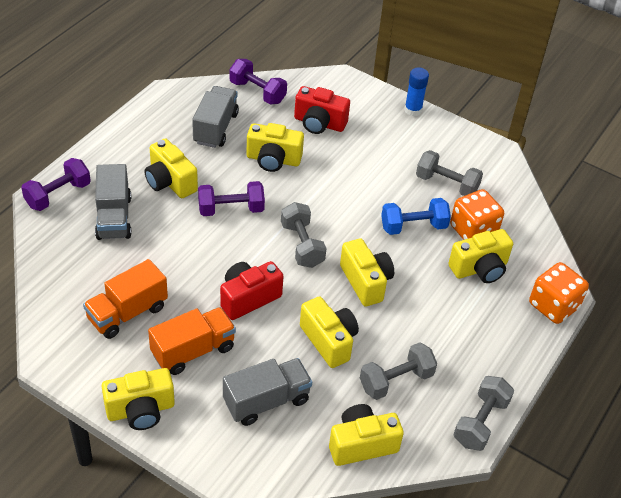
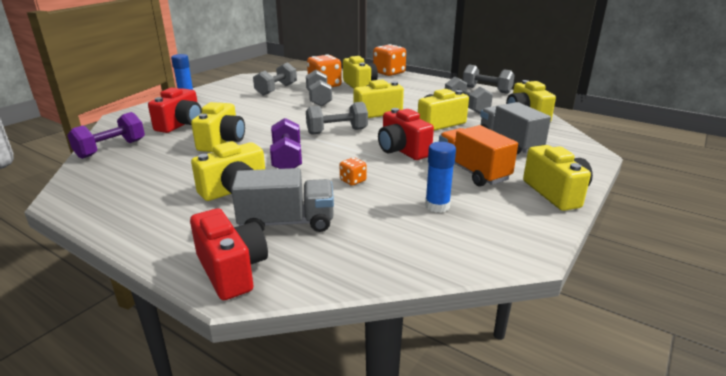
camera: 85 degrees left, 20 degrees down
(58, 195) = (232, 270): purple dumbbell -> red camera
(127, 313) = (437, 206): orange truck -> blue glue stick
(181, 257) = (353, 181): none -> orange dice
(215, 128) = (156, 168): grey truck -> none
(413, 227) = (319, 99): blue dumbbell -> grey dumbbell

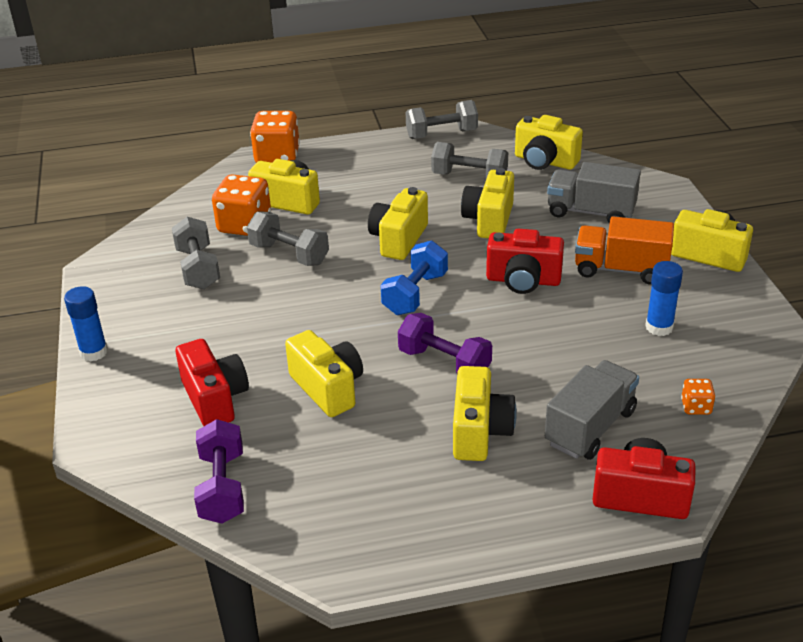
camera: 45 degrees left, 10 degrees up
(337, 131) = (415, 294): grey dumbbell -> blue dumbbell
(353, 181) = (552, 347): orange dice -> orange dice (696, 407)

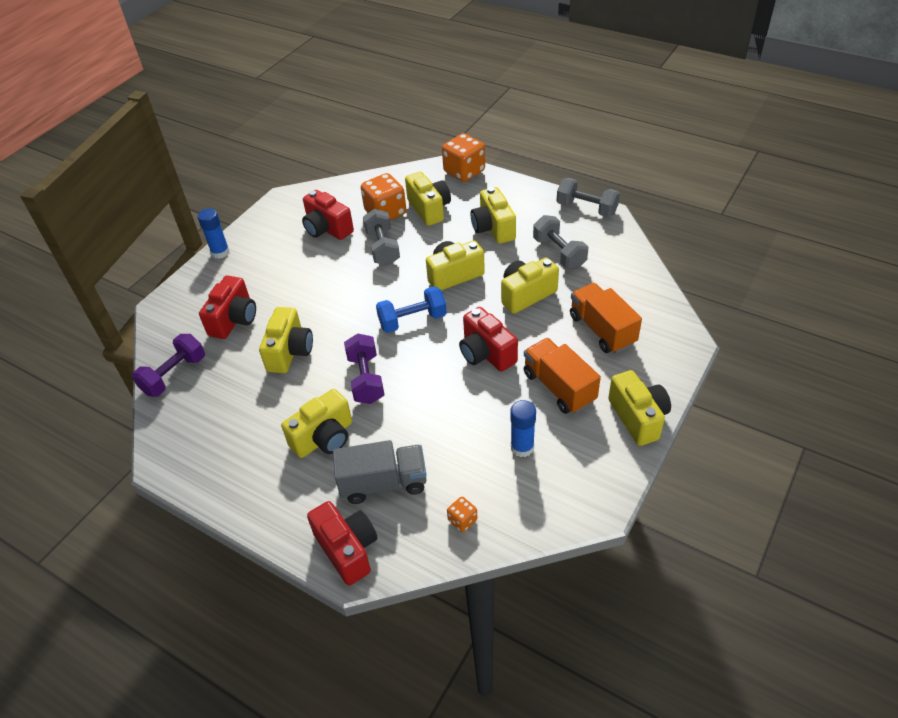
camera: 45 degrees right, 10 degrees up
(198, 268) = (327, 229): grey dumbbell -> red camera
(545, 161) = (627, 270): yellow camera -> yellow camera (493, 228)
(590, 212) = (602, 330): grey truck -> orange truck

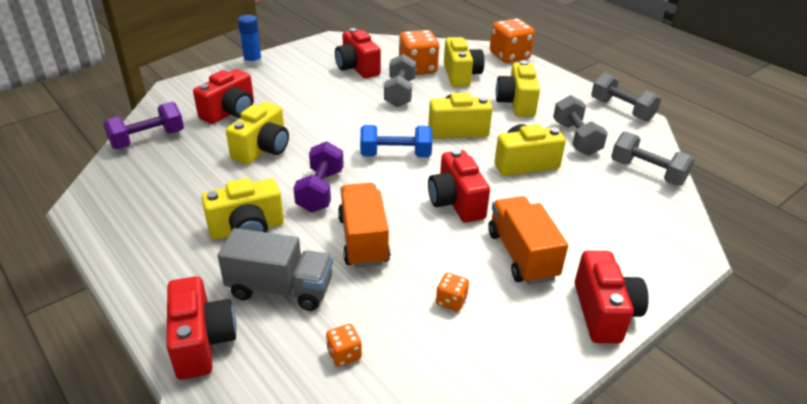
camera: 15 degrees right, 10 degrees down
(522, 447) = (451, 301): blue glue stick -> orange dice
(602, 330) = (595, 215): orange truck -> orange truck (363, 240)
(629, 272) = (647, 172): none -> grey dumbbell
(638, 417) = (604, 312): yellow camera -> red camera

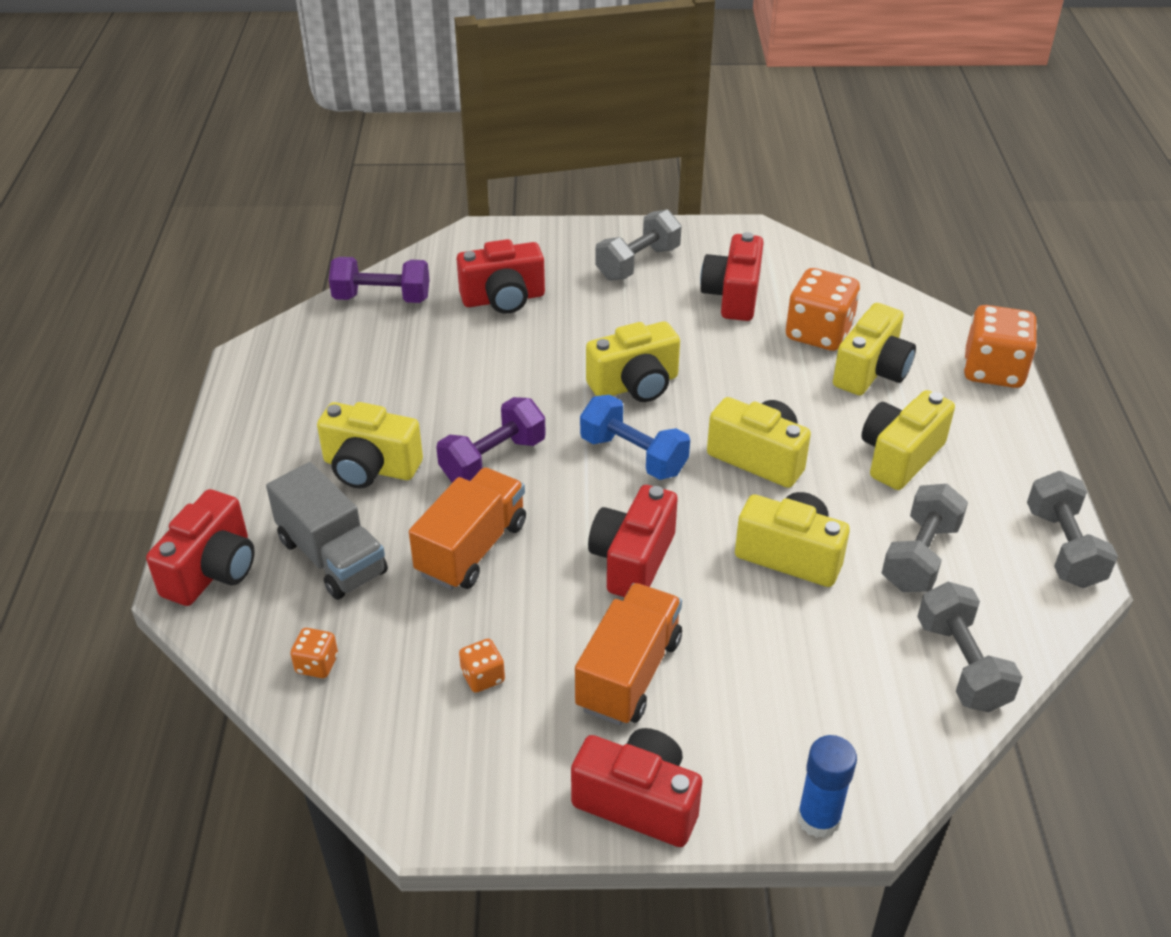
camera: 40 degrees right, 5 degrees up
(253, 63) = (605, 232): blue glue stick -> blue glue stick (818, 819)
(263, 149) = (487, 370): yellow camera -> yellow camera (635, 385)
(400, 93) = (746, 363): grey dumbbell -> grey dumbbell (638, 263)
(604, 312) = (638, 802): red camera -> red camera turned 105 degrees counterclockwise

